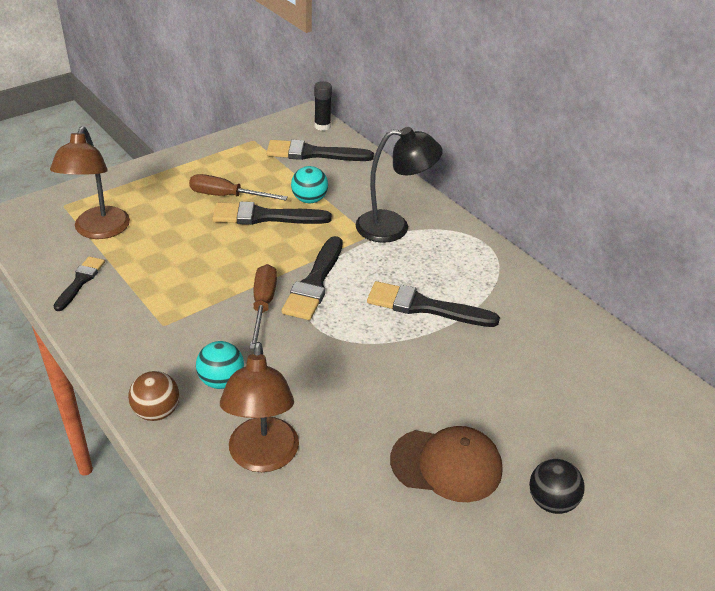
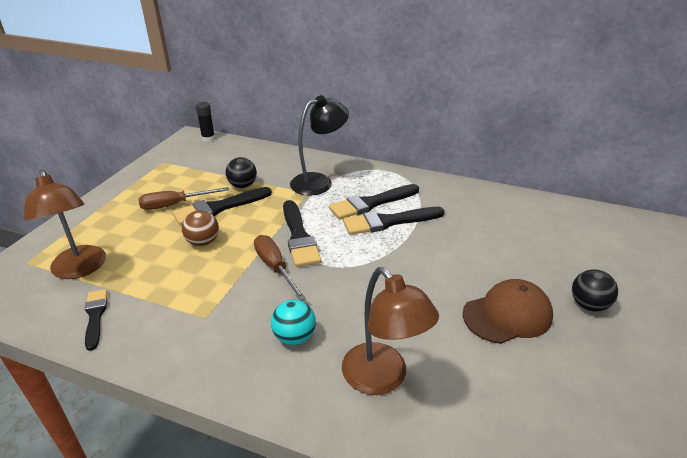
camera: 30 degrees left, 5 degrees down
(157, 412) = (262, 389): brown ball -> brown ball (203, 242)
(309, 200) = (242, 185): turquoise ball -> black ball
(313, 153) = (218, 156): black brush -> black brush (371, 203)

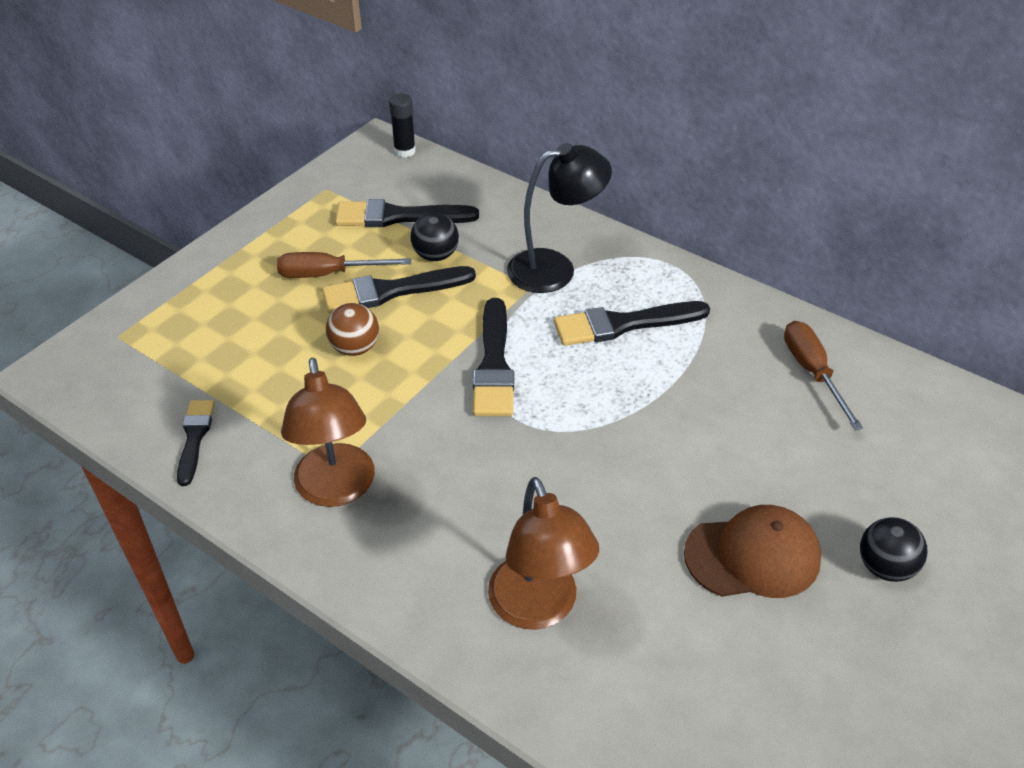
camera: 15 degrees right, 10 degrees up
(80, 269) = (184, 361): brown lamp -> brown lamp (336, 490)
(275, 267) = (445, 410): brown screwdriver -> brown screwdriver (812, 372)
(294, 337) = (441, 524): turquoise ball -> none
(389, 222) = (638, 363): black brush -> black brush (398, 216)

